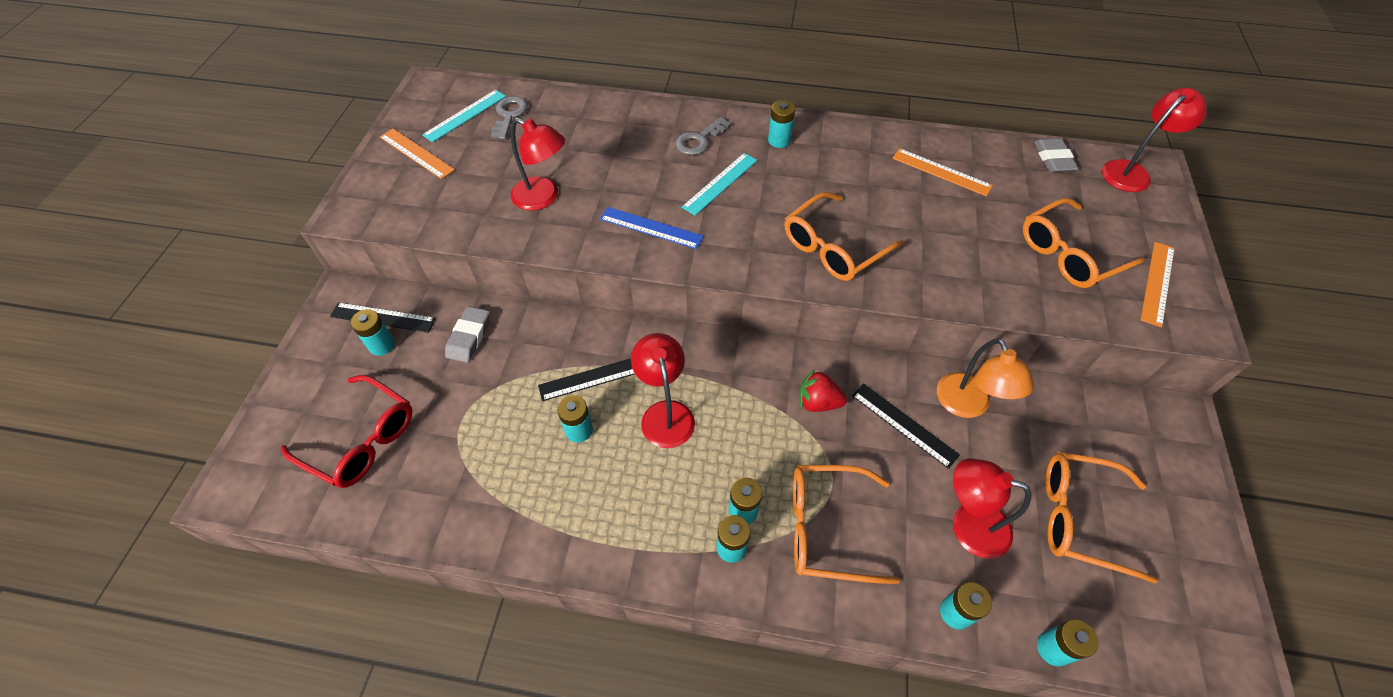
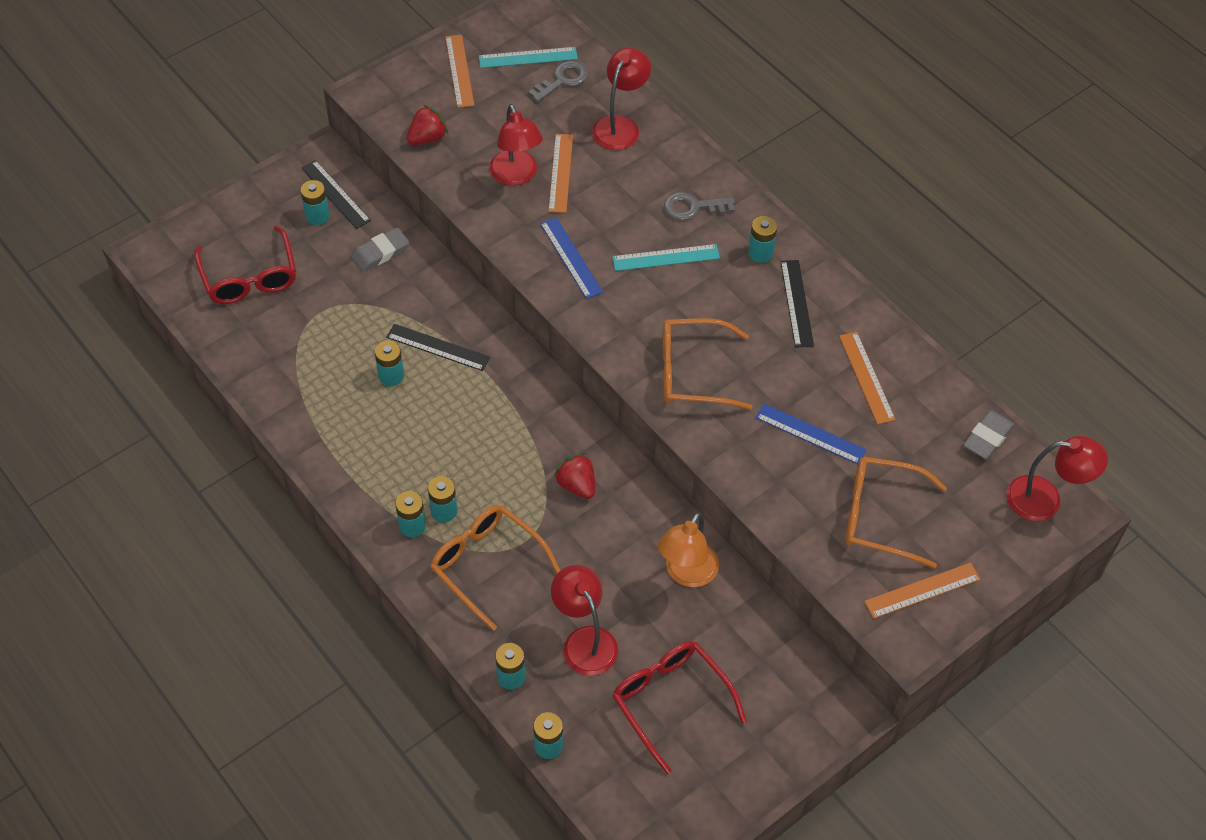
camera: 40 degrees right, 0 degrees up
(438, 215) = (427, 138): none -> red strawberry
(576, 175) = (560, 173): none -> orange ruler
(665, 413) = (460, 409): red lamp -> red lamp (620, 126)
(904, 425) = (621, 548): black ruler -> black ruler (796, 303)
(958, 232) = (810, 434): none -> blue ruler
(1080, 518) = (670, 701): orange glasses -> red glasses

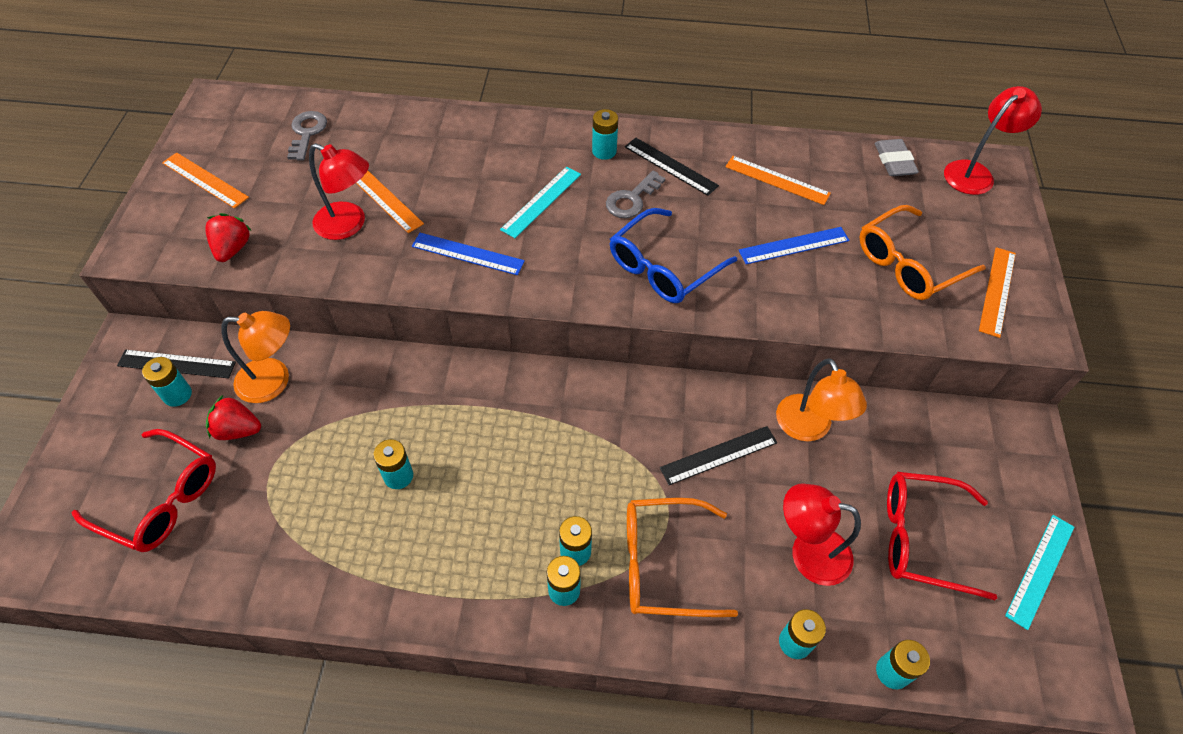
camera: 45 degrees left, 0 degrees up
(380, 252) = (274, 381): grey eraser -> orange lamp
(438, 347) = (413, 418): black ruler -> black ruler (719, 455)
(528, 57) = (257, 134): turquoise ruler -> turquoise ruler (1040, 570)
(576, 485) = (652, 433): red strawberry -> red strawberry (238, 430)
(620, 126) = (393, 135): red lamp -> none
(693, 207) = (517, 154): grey key -> grey key (632, 199)
(693, 373) = (663, 267): orange glasses -> blue glasses

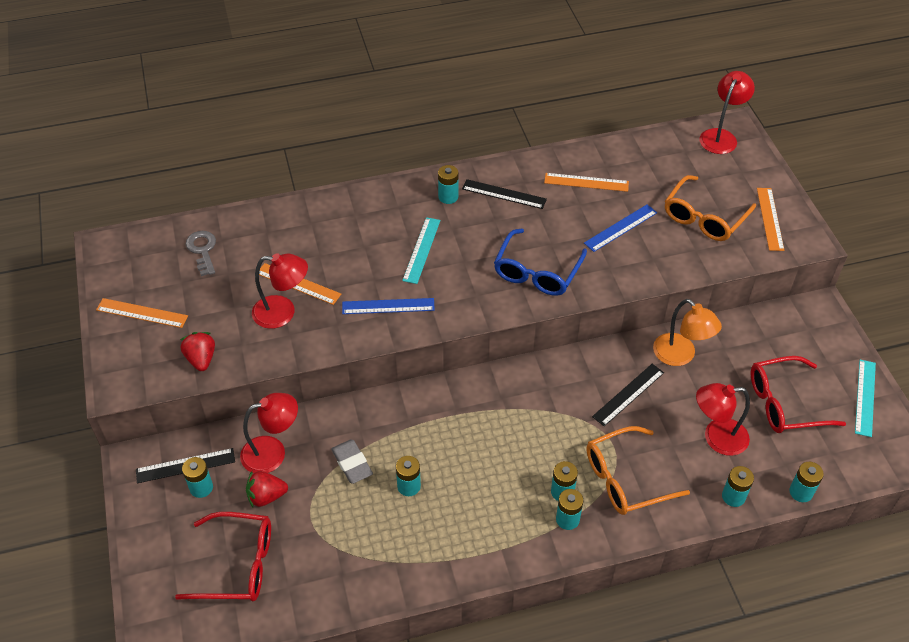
camera: 20 degrees left, 5 degrees down
(274, 381) = (272, 452): orange lamp -> red lamp
(632, 199) = (488, 228): grey key -> none
(894, 161) = (662, 144): grey eraser -> grey eraser (352, 463)

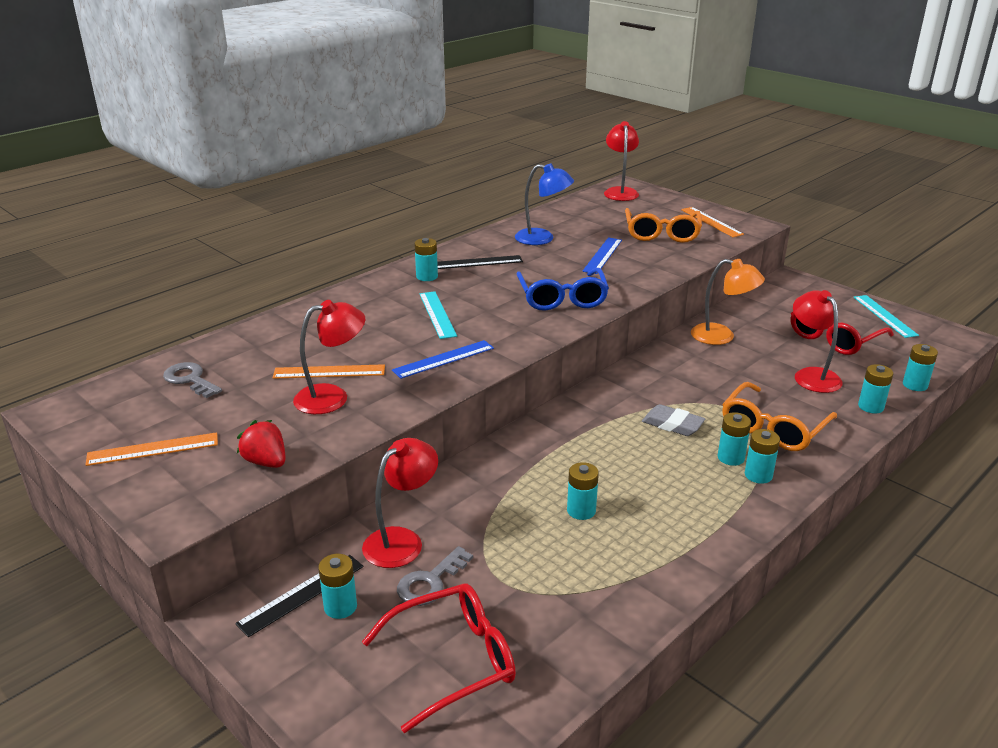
camera: 30 degrees left, 20 degrees down
(266, 496) = (430, 582): red strawberry -> grey key
(352, 463) = (502, 516): grey eraser -> grey eraser (672, 424)
(586, 182) = (542, 238): orange ruler -> blue lamp
(628, 394) = (709, 373): black ruler -> none
(716, 438) = (811, 375): red lamp -> red lamp turned 105 degrees clockwise

